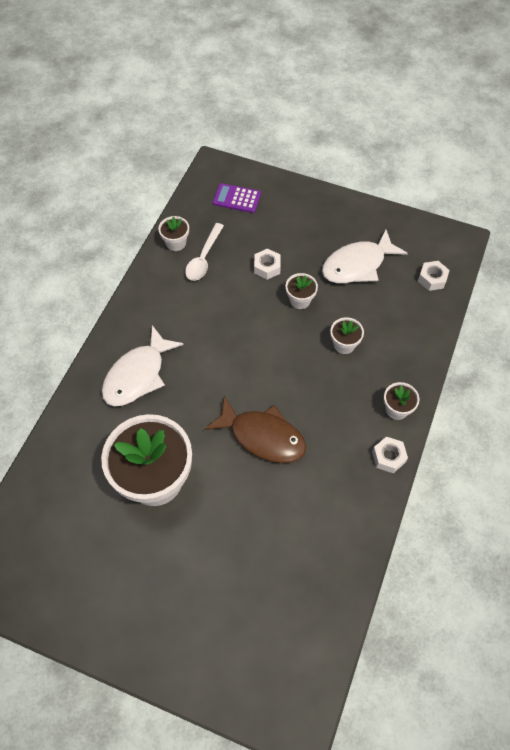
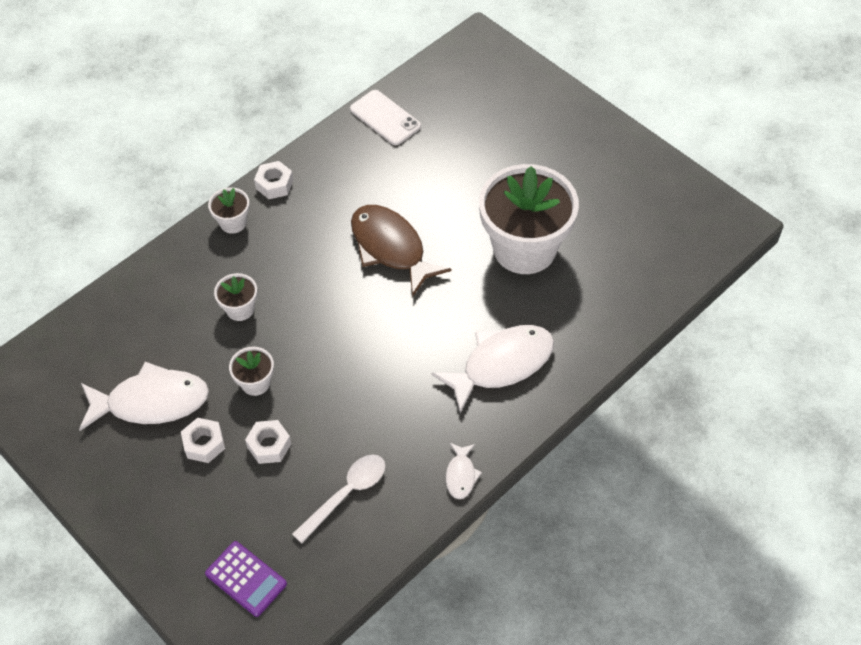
camera: 155 degrees left, 5 degrees down
(137, 293) = (461, 475): none -> white fish
(176, 243) = (373, 535): white flower pot -> none
(337, 570) = (385, 118): none -> white phone
(432, 279) = (76, 347): white nut -> white nut (204, 444)

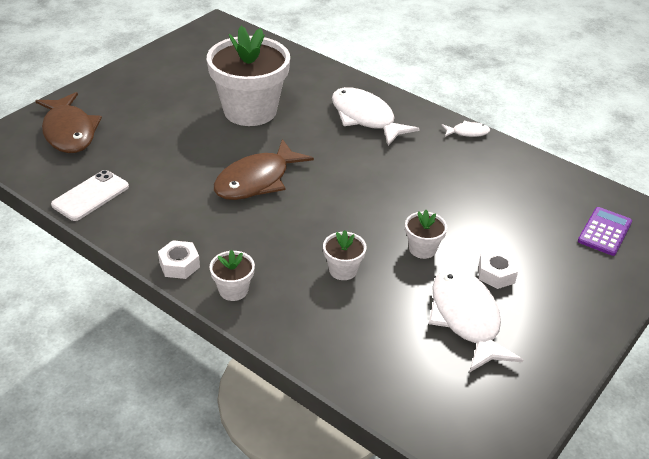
camera: 100 degrees left, 15 degrees down
(269, 445) = (482, 233): white nut -> none
(347, 494) = (507, 185): white spoon -> none
(493, 95) = (69, 132): none -> brown fish

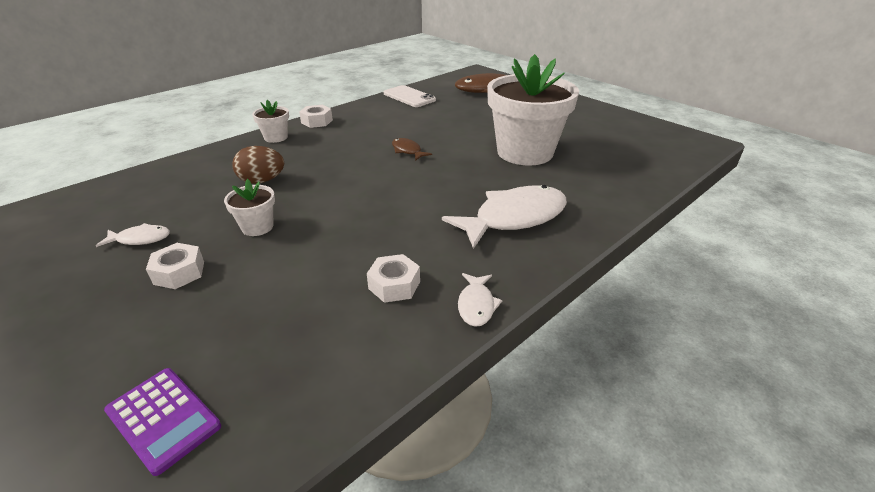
camera: 100 degrees right, 5 degrees down
(257, 180) = (407, 151): brown fish -> brown fish, size x0.47
(343, 270) = (262, 181): white flower pot -> brown egg
(464, 165) = (394, 285): none -> white nut
(466, 318) = (140, 239): white fish -> white fish, size x0.47

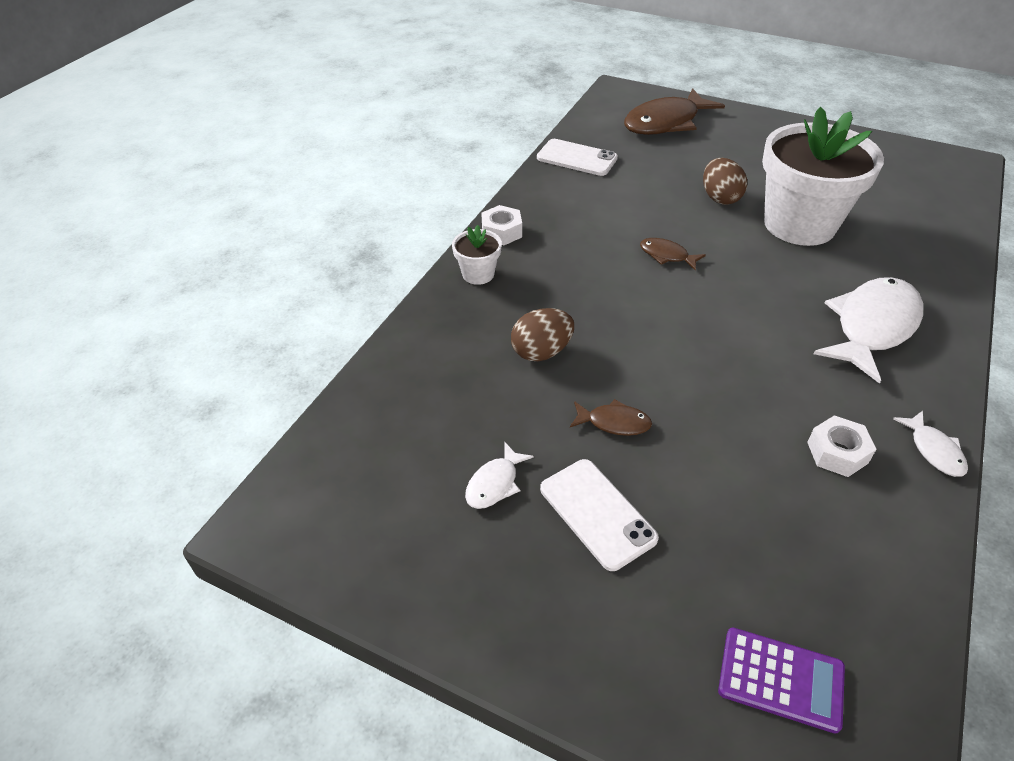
camera: 20 degrees left, 10 degrees up
(140, 239) = (495, 483): white fish -> white fish turned 150 degrees clockwise
(179, 272) = (597, 513): white nut -> white phone
(257, 227) = (614, 423): white flower pot -> brown fish
(482, 130) = (720, 198): none -> brown egg

